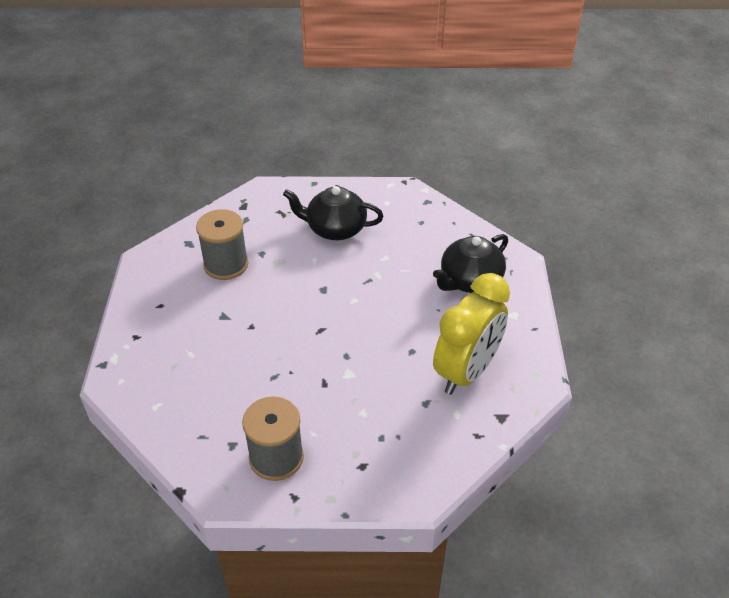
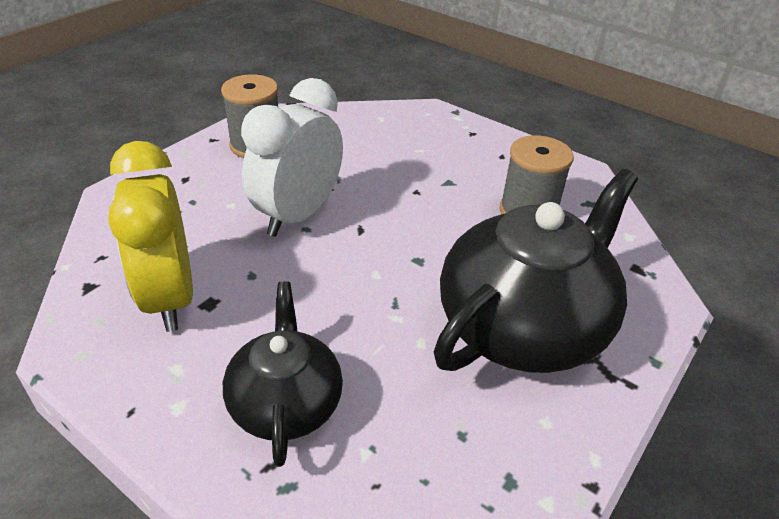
camera: 125 degrees right, 5 degrees down
(335, 229) = (523, 326): black teapot -> black teapot, size x1.72
(338, 368) = (298, 215): none -> white clock

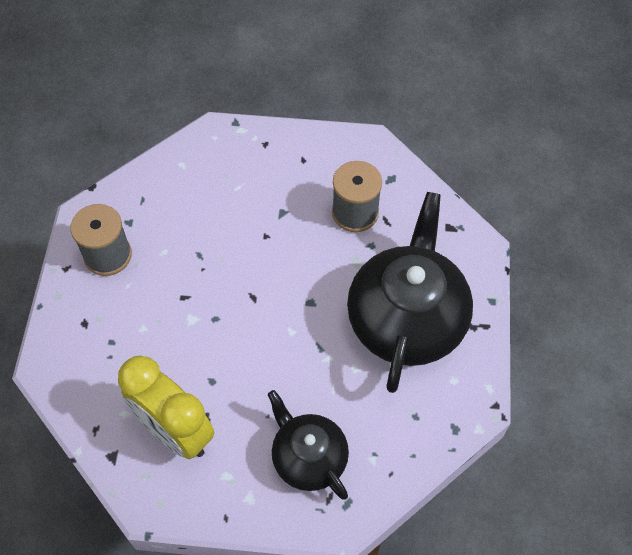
camera: 30 degrees left, 20 degrees up
(298, 215) = (200, 310): white clock -> none

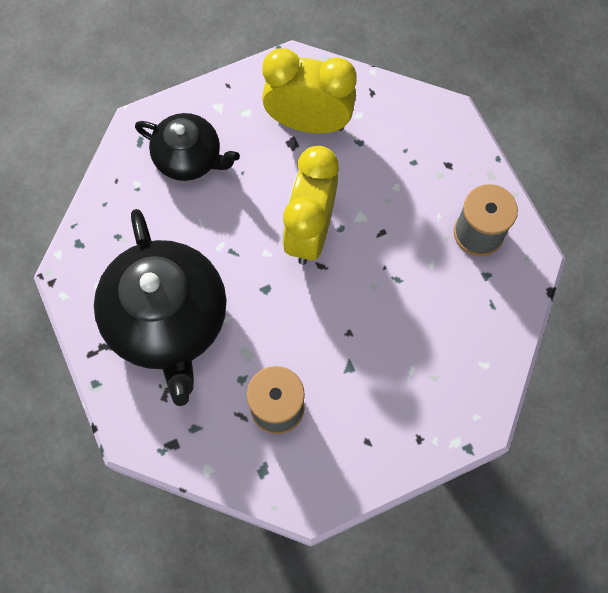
camera: 150 degrees right, 10 degrees up
(242, 329) = (310, 231): none -> yellow clock

